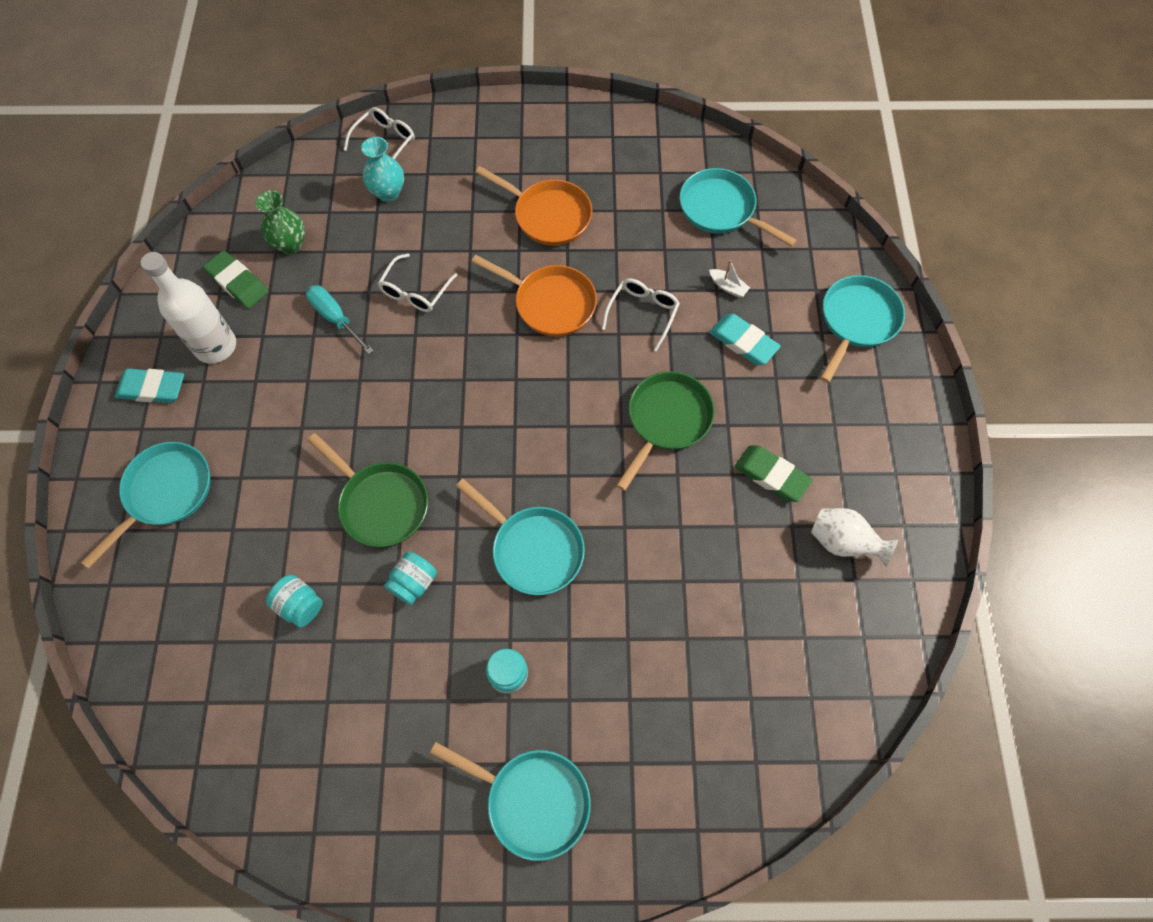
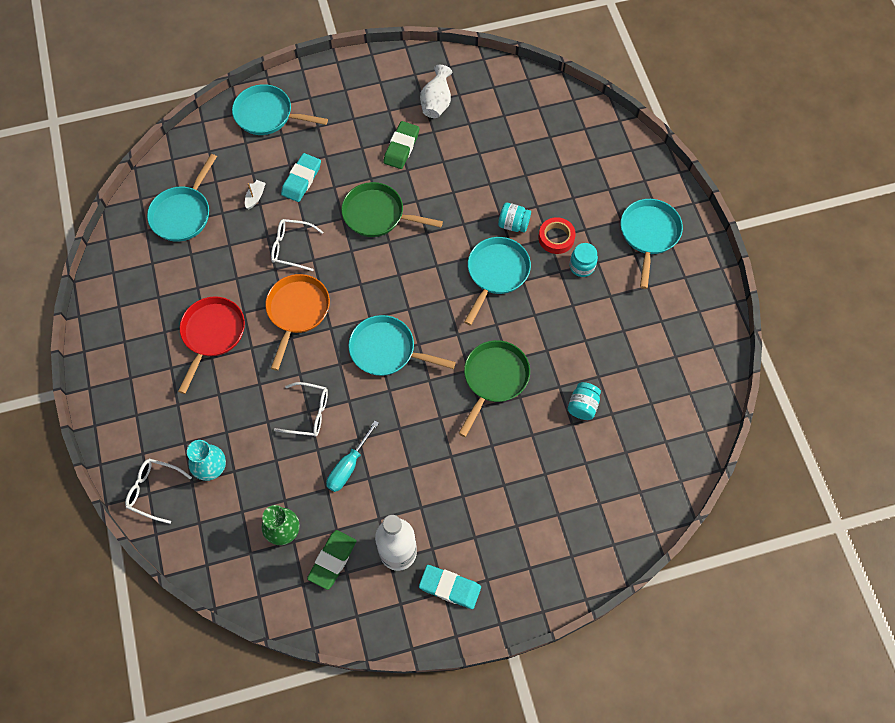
camera: 105 degrees left, 0 degrees up
(152, 388) = (450, 587): turquoise eraser -> turquoise eraser turned 60 degrees counterclockwise
(165, 493) = (533, 535): turquoise pan -> turquoise pan (387, 350)
(414, 582) = (543, 339): turquoise jar -> turquoise jar (513, 224)
(548, 215) = (212, 334): orange pan -> red pan
(566, 651) = (556, 238): none -> red tape

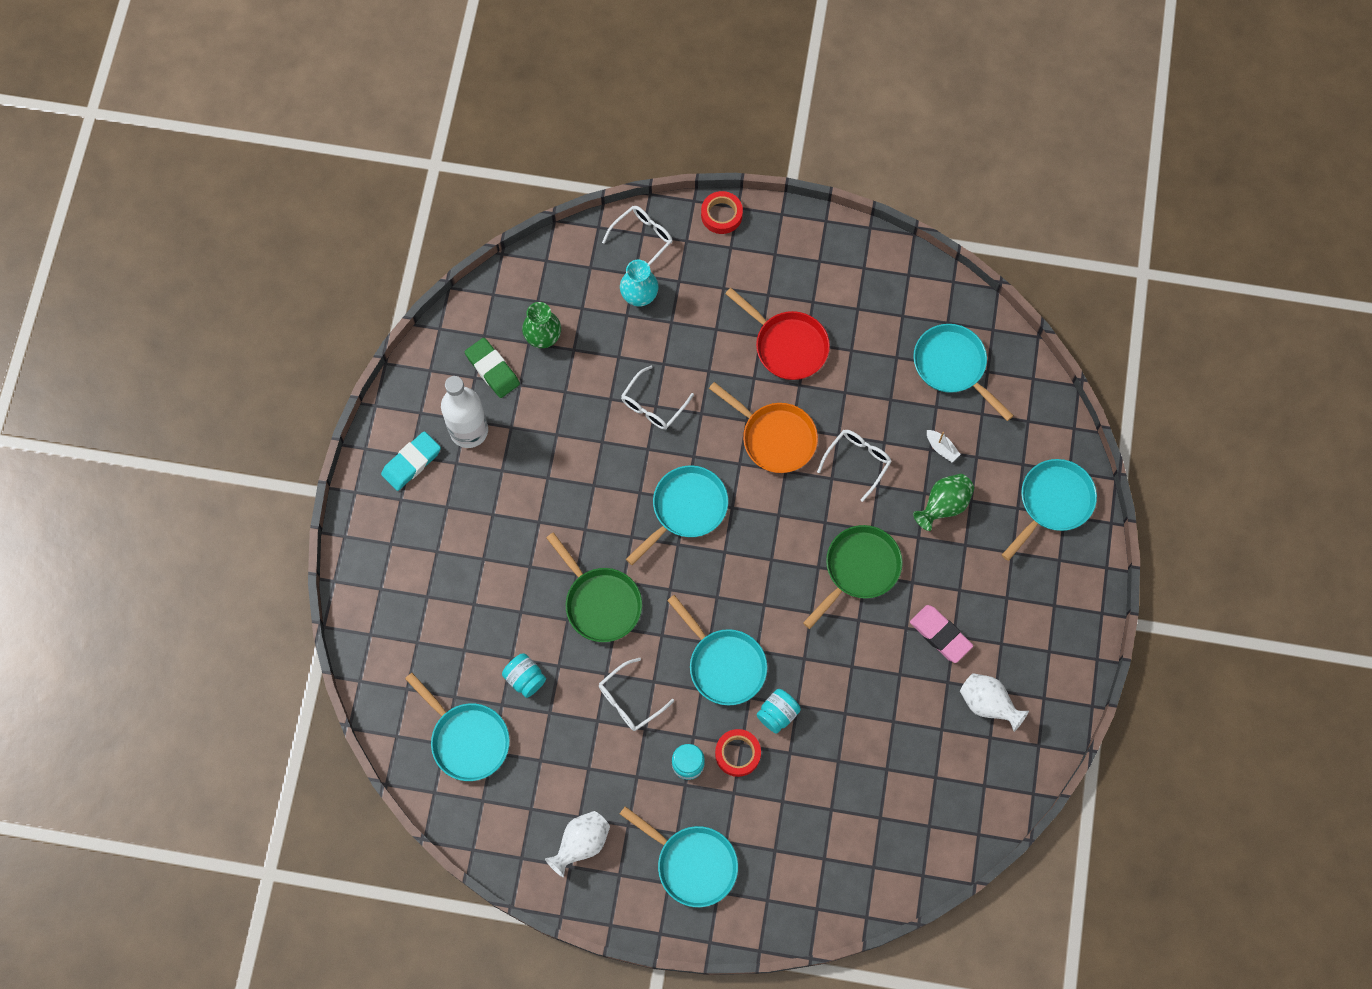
camera: 115 degrees right, 5 degrees up
(106, 435) = (721, 215): none -> red tape
(301, 180) = (943, 506): turquoise eraser -> green vase
(348, 466) = (578, 421): turquoise screwdriver -> none
(401, 147) = (940, 635): green eraser -> pink eraser
(557, 325) = (630, 700): none -> white glasses
(652, 426) = (467, 739): none -> turquoise pan
(679, 311) = (581, 843): none -> white vase

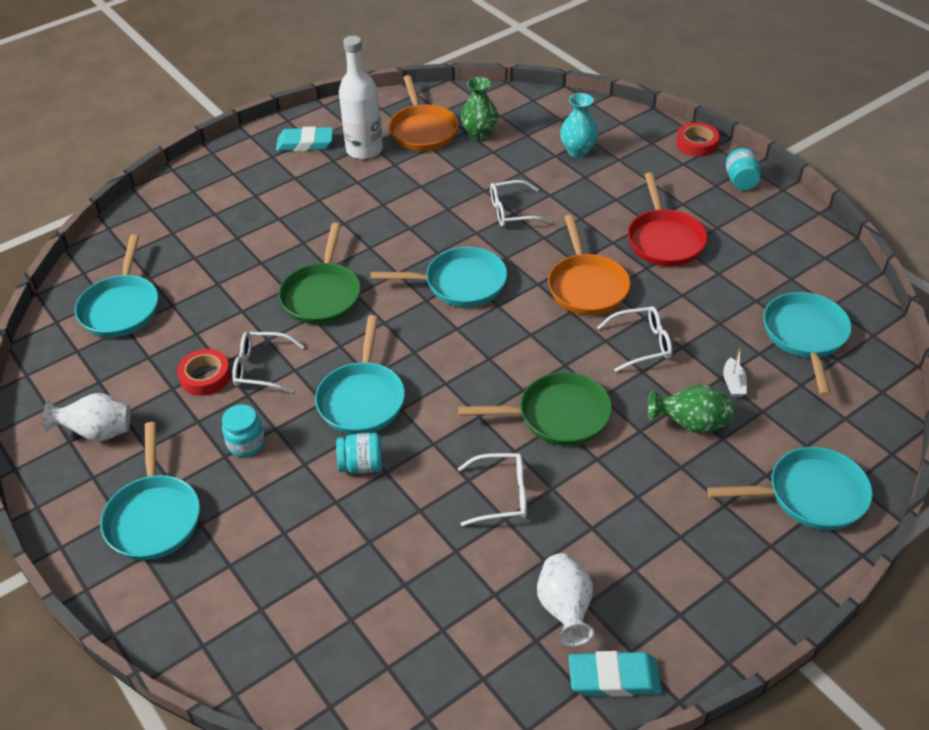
camera: 45 degrees right, 25 degrees down
(492, 369) = (422, 130): green eraser -> orange pan
(525, 678) = (209, 301): turquoise jar -> turquoise jar (741, 181)
(642, 238) = (618, 125): white glasses -> white glasses (502, 495)
(737, 754) = (293, 468): red tape -> red tape (205, 376)
(940, 635) = (579, 517): pink eraser -> none
(1049, 722) = (614, 678): none -> turquoise eraser

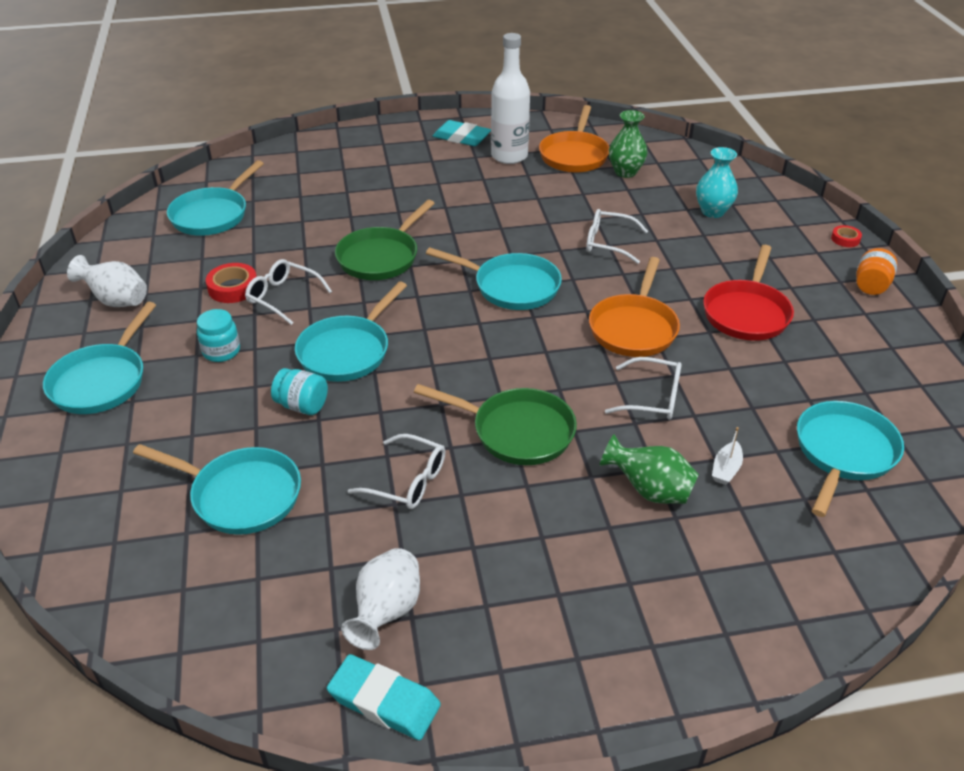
camera: 25 degrees right, 5 degrees down
(697, 144) = (845, 239): red tape -> red tape, size x0.60
(741, 181) = (871, 286): turquoise jar -> orange jar
(810, 495) = (736, 613): turquoise pan -> turquoise pan (241, 495)

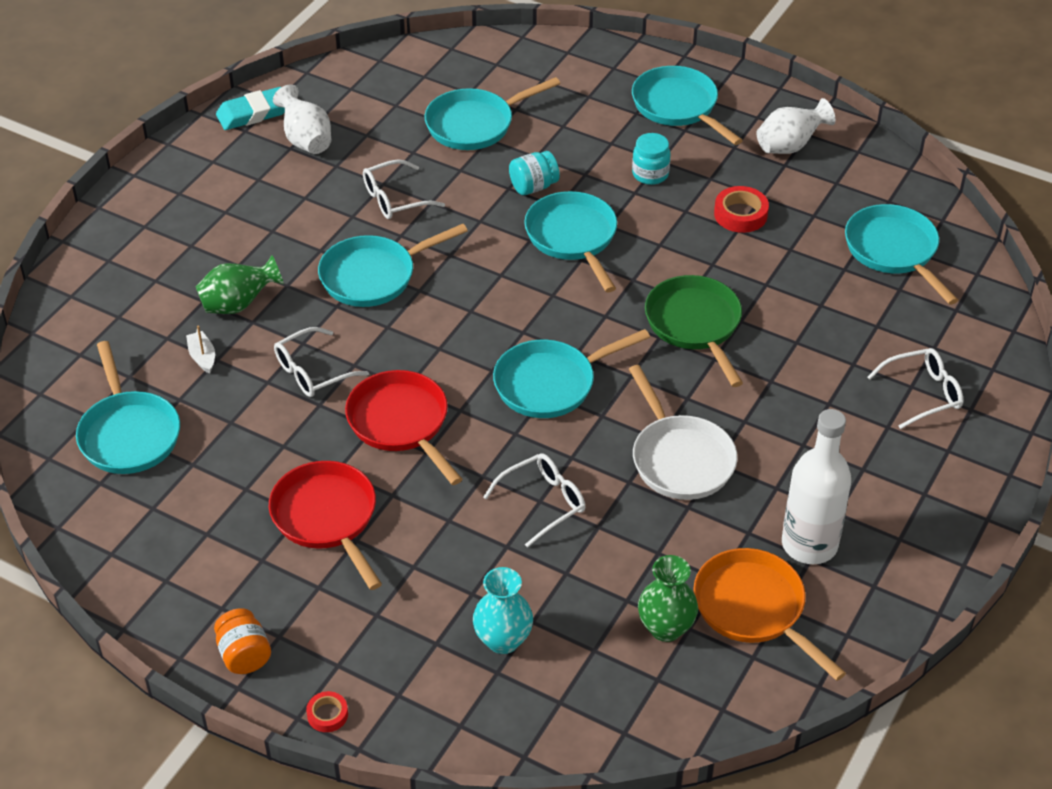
camera: 130 degrees right, 5 degrees up
(283, 297) = (693, 236): white glasses -> white glasses (923, 393)
(462, 137) = (900, 530): turquoise eraser -> none
(506, 214) = (680, 459): none -> white pan
(517, 431) = (373, 276): green pan -> turquoise pan
(634, 328) = (401, 423): orange pan -> red pan

